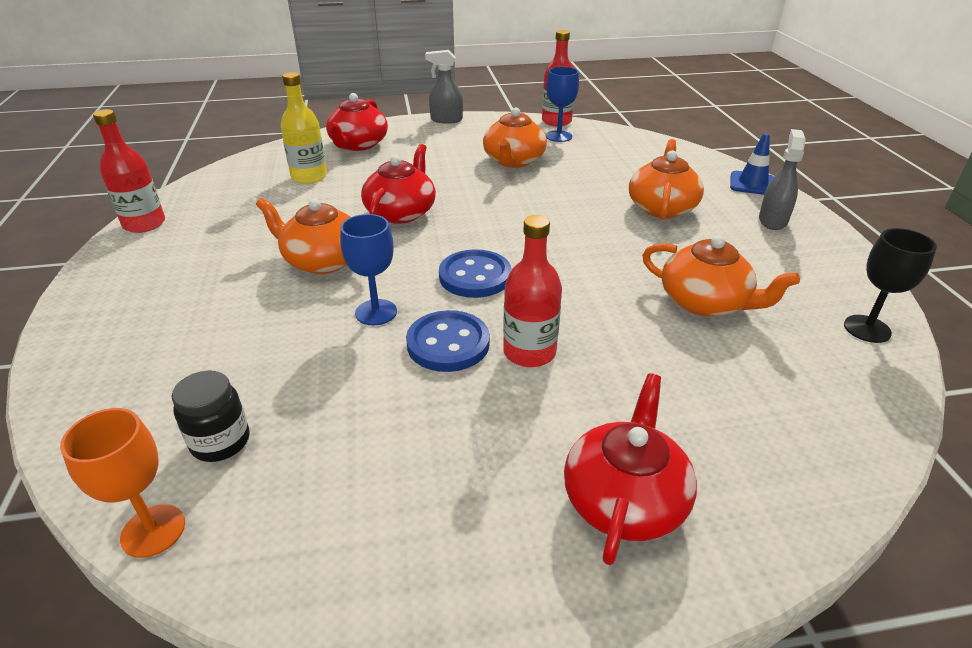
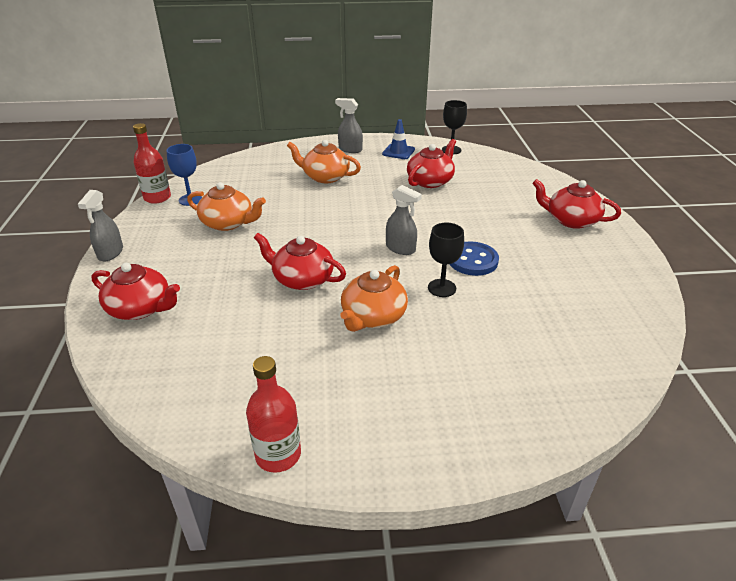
camera: 85 degrees left, 0 degrees up
(153, 530) = (642, 357): orange goblet -> none
(220, 442) = (573, 342): black jar -> none
(309, 177) = (207, 337): yellow bottle -> none
(376, 312) = (442, 288): blue goblet -> black goblet
(475, 276) = (400, 248): blue button -> grey spray bottle
(529, 352) = (477, 234): red bottle -> none
(705, 302) = (430, 181): orange teapot -> red teapot
(752, 184) = (303, 146): blue traffic cone -> blue traffic cone (398, 152)

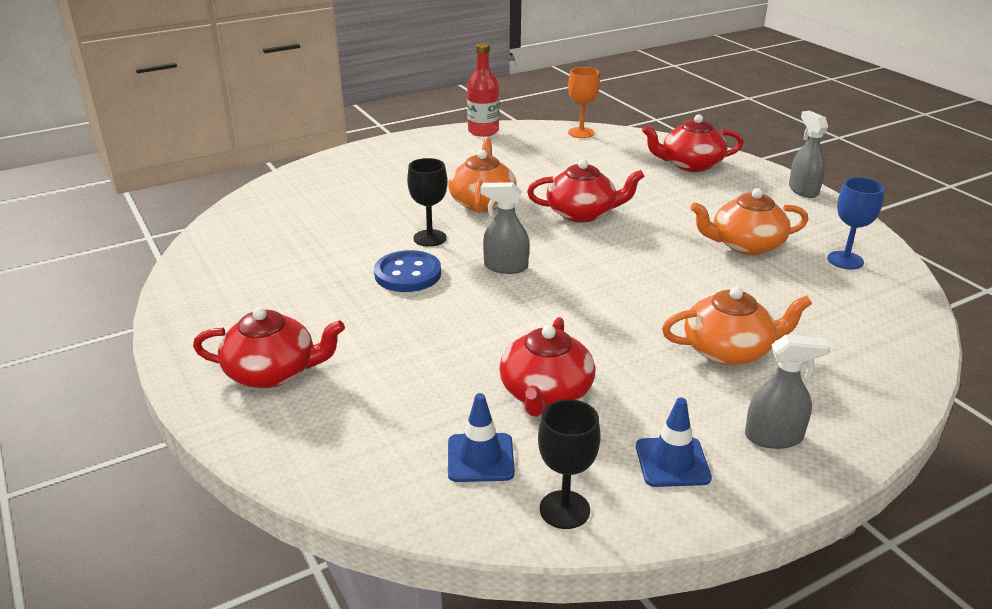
camera: 155 degrees right, 5 degrees down
(157, 198) = (888, 252): red bottle -> none
(168, 403) = (581, 133): none -> orange goblet
(475, 168) = (480, 458): none -> blue traffic cone

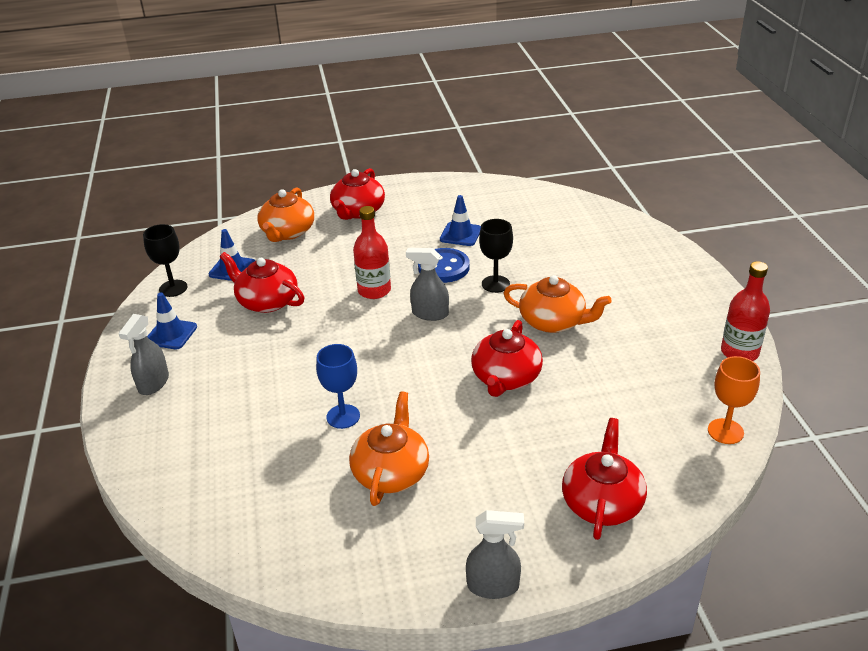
camera: 110 degrees right, 5 degrees up
(326, 275) = (460, 234): none -> blue traffic cone
(478, 312) = (374, 290): none -> red bottle
(505, 267) = (430, 313): grey spray bottle -> grey spray bottle turned 105 degrees counterclockwise
(729, 350) = (248, 397): orange teapot -> orange teapot (287, 232)
(845, 260) = (322, 538): blue goblet -> blue goblet (343, 416)

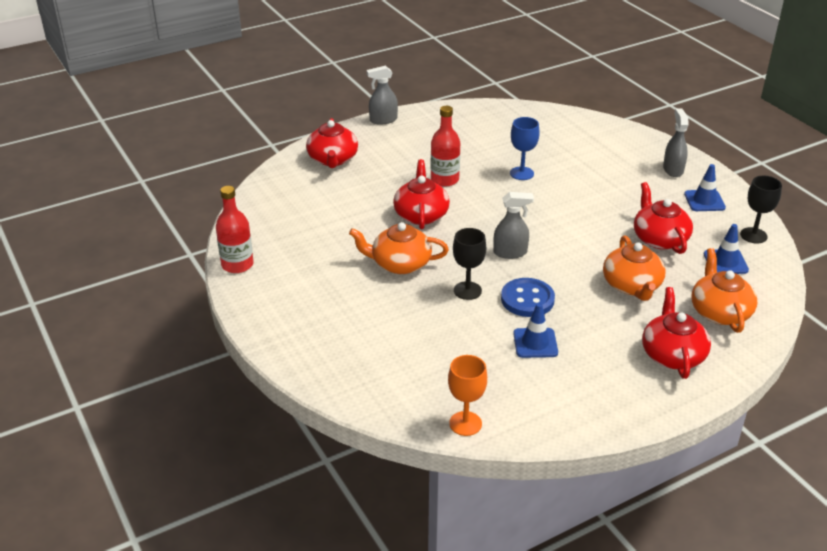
camera: 160 degrees right, 0 degrees up
(266, 301) = (659, 238): red teapot -> red teapot turned 120 degrees counterclockwise
(374, 290) = (575, 264): red bottle -> red bottle (444, 179)
(391, 472) = (468, 152): orange teapot -> orange teapot (632, 286)
(725, 431) = (254, 208): orange goblet -> orange goblet (465, 423)

